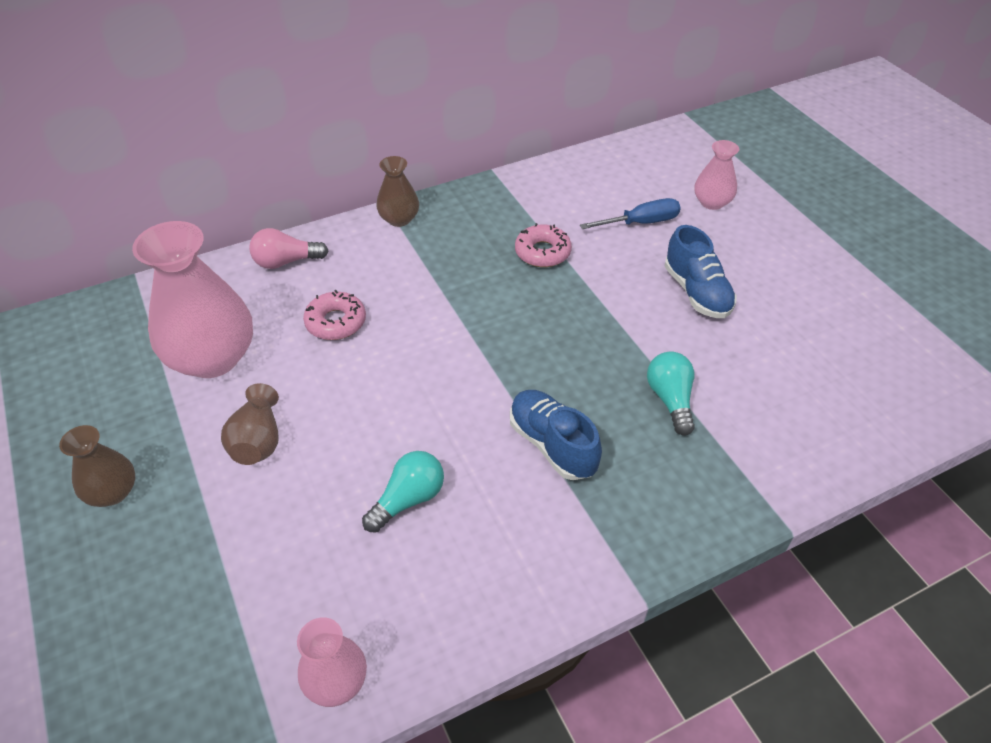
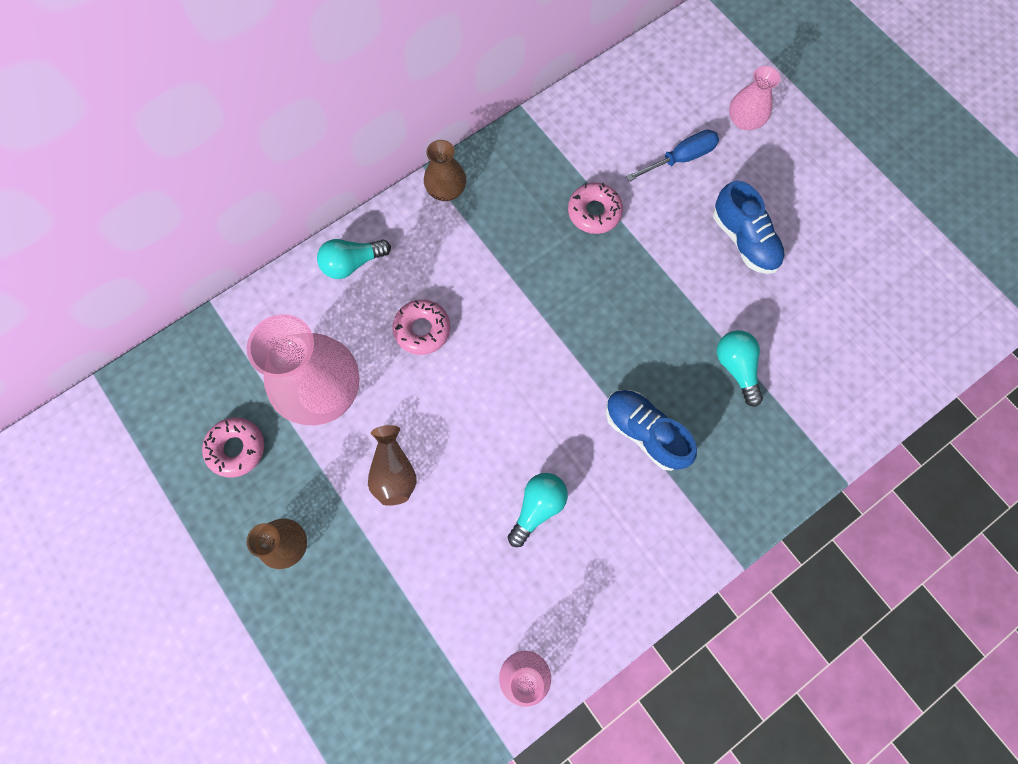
camera: 10 degrees left, 25 degrees up
(101, 395) = (236, 448): none -> pink donut
(286, 262) = (352, 263): pink light bulb -> turquoise light bulb

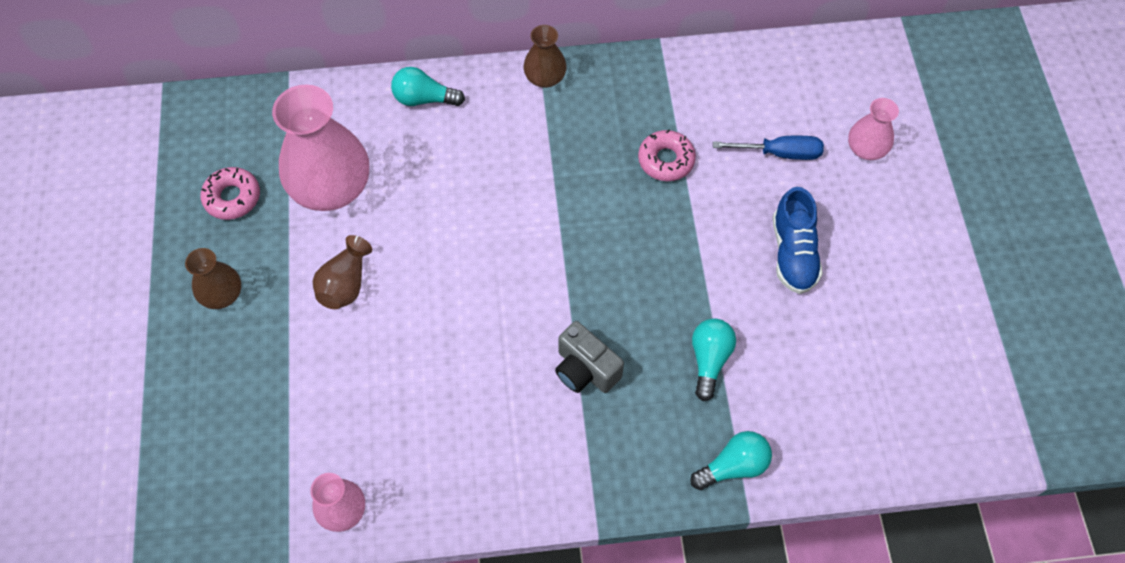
camera: 30 degrees right, 10 degrees down
(422, 330) = (447, 182): pink donut -> none
(537, 507) = (447, 380): turquoise light bulb -> turquoise light bulb (733, 466)
(644, 432) = (585, 369): blue shoe -> grey camera

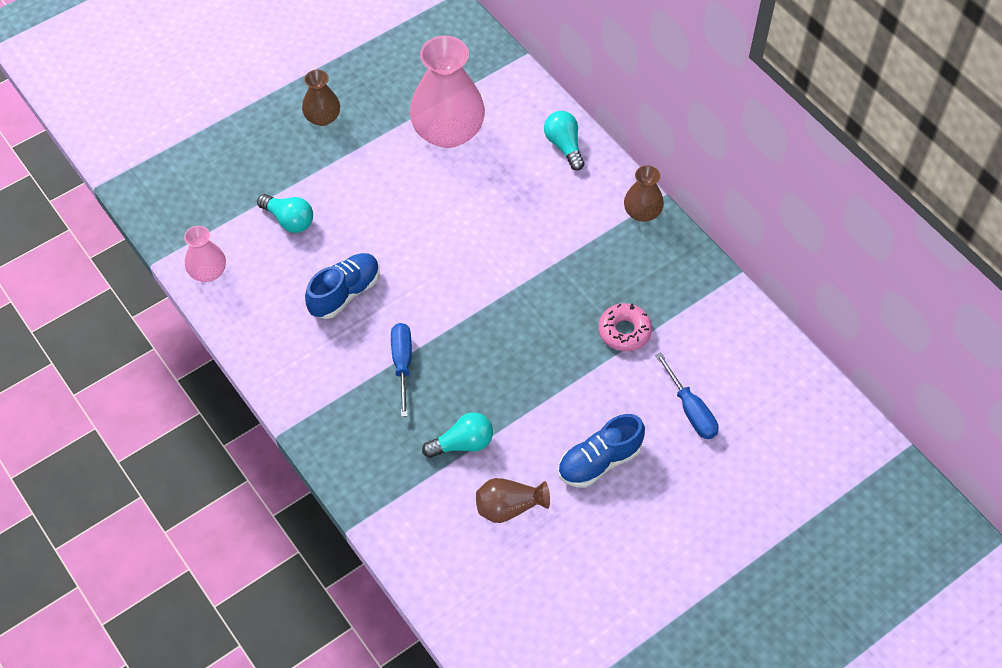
camera: 60 degrees right, 5 degrees down
(232, 197) = (400, 80): pink donut -> none
(345, 284) = (376, 182): brown vase -> brown vase (509, 507)
(464, 382) = (345, 293): none -> blue shoe
(585, 369) = (402, 364): grey camera -> blue screwdriver
(733, 466) = (383, 500): turquoise light bulb -> turquoise light bulb (289, 220)
(866, 149) = (743, 474): pink vase -> none

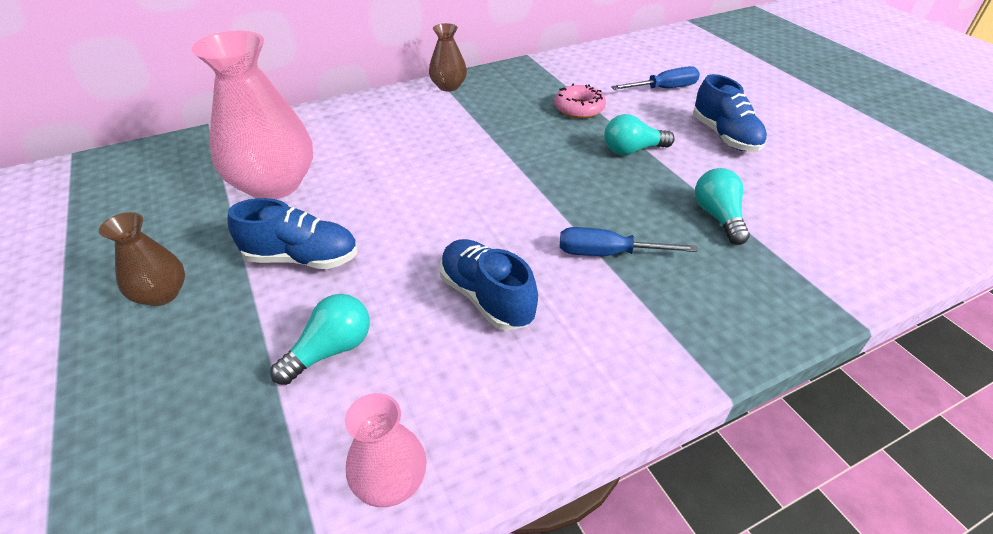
camera: 80 degrees left, 15 degrees down
(367, 178) = (302, 258): none -> blue shoe
(509, 507) = (792, 193): brown vase -> none
(564, 146) = (347, 115): turquoise light bulb -> turquoise light bulb (632, 150)

